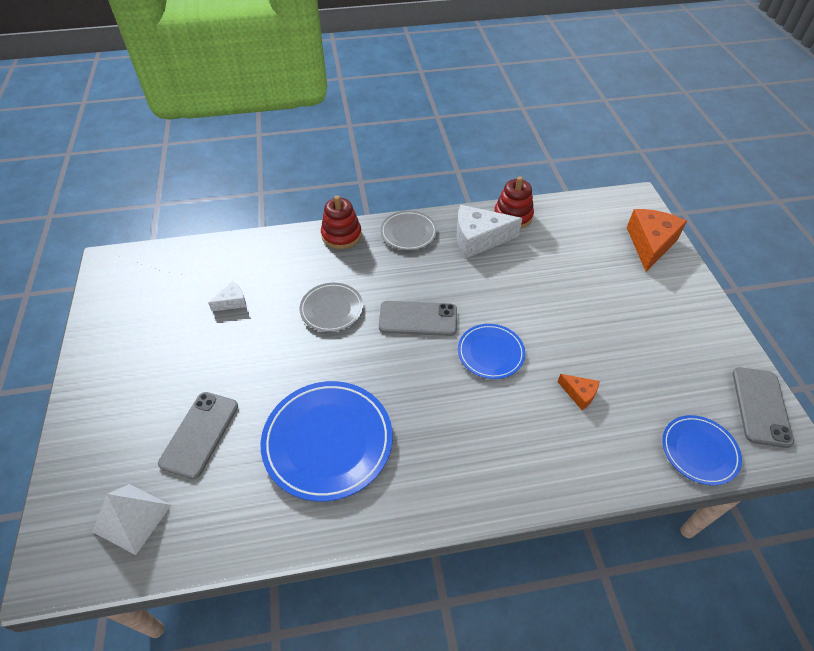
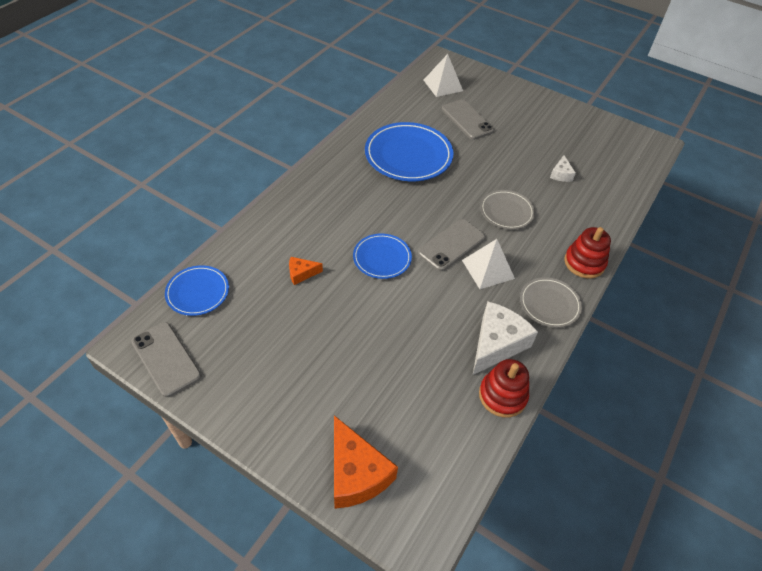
camera: 130 degrees right, 0 degrees up
(416, 281) = (488, 269): none -> white pyramid

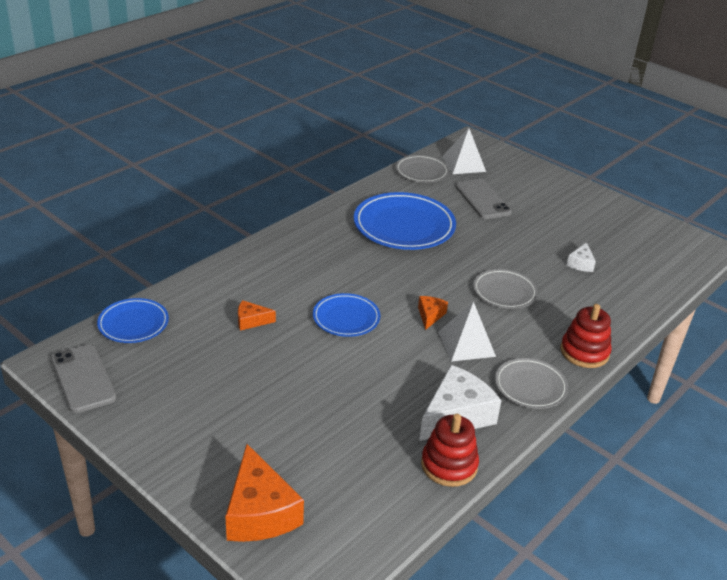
camera: 10 degrees right, 15 degrees down
(410, 97) = (421, 171): none -> grey plate
(451, 245) = (430, 315): grey phone -> orange cheese

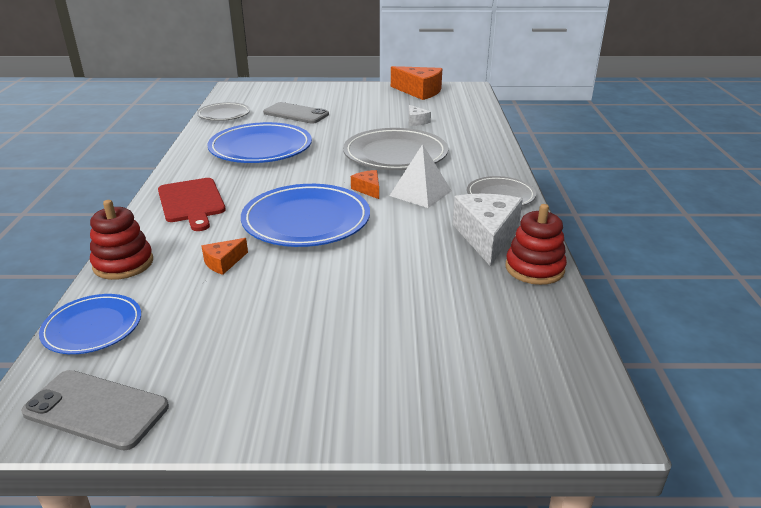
camera: 40 degrees left, 5 degrees down
(259, 512) = (461, 397): orange cheese -> orange cheese (419, 91)
(292, 255) = (191, 202): none -> red cutting board
(346, 318) = (306, 220): blue plate -> blue plate, size x1.74
(463, 164) = (250, 100): white pyramid -> none
(504, 292) = (395, 154): grey plate -> grey plate, size x1.74
(584, 352) = (497, 162): red stacking toy -> red stacking toy (123, 264)

